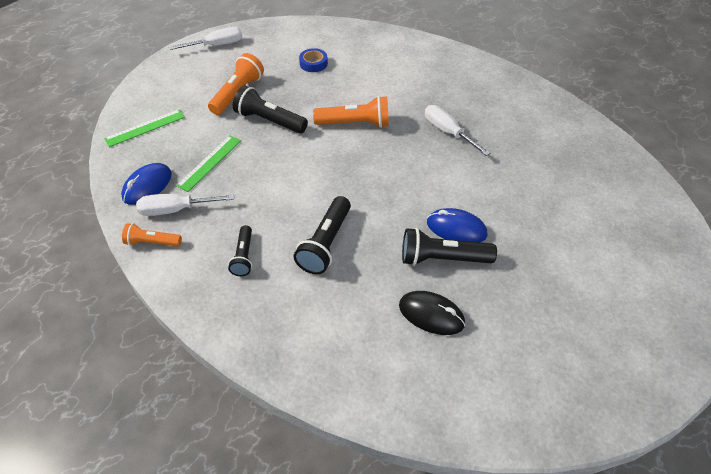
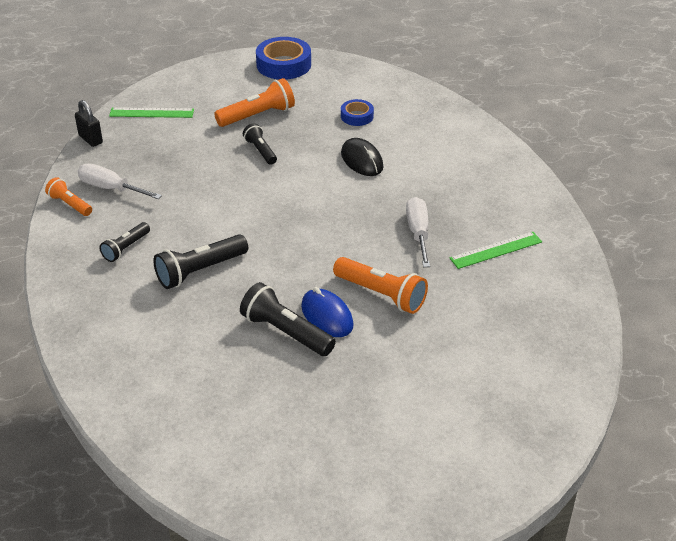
camera: 35 degrees right, 10 degrees down
(112, 174) = (90, 139): none -> black padlock
(147, 186) = (108, 160): blue mouse -> none
(210, 163) = (174, 164): green ruler -> green ruler (496, 250)
(216, 45) = (283, 65): white screwdriver -> blue tape
(270, 121) = (260, 151): black flashlight -> black flashlight, size x0.61
(355, 123) = (335, 186): orange flashlight -> orange flashlight (381, 294)
(431, 314) = (226, 367): black mouse -> black mouse (362, 160)

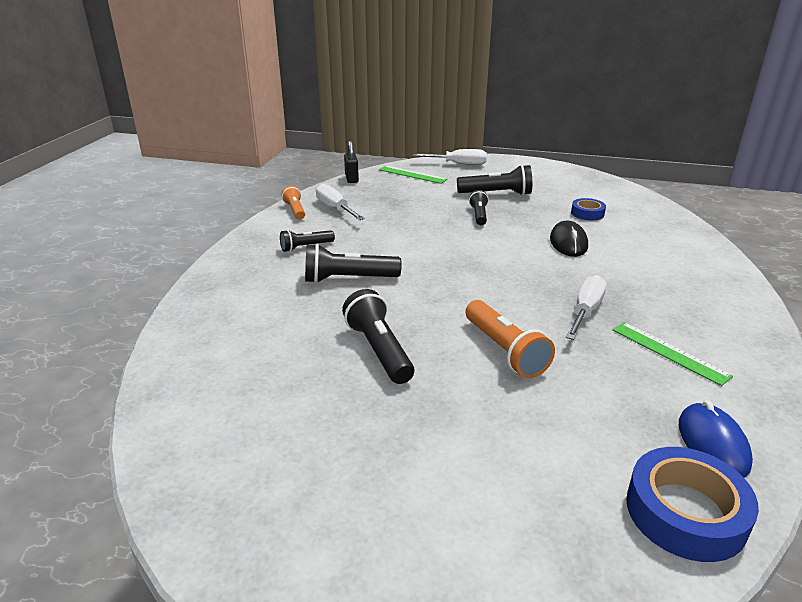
camera: 30 degrees right, 10 degrees down
(189, 82) = (458, 164): none -> white screwdriver
(257, 115) = (496, 194): orange flashlight -> black flashlight
(283, 65) = (546, 170): blue tape -> blue tape (685, 512)
(327, 316) = (432, 350): blue mouse -> blue mouse (712, 444)
(496, 250) = (669, 352): green ruler -> green ruler turned 45 degrees clockwise

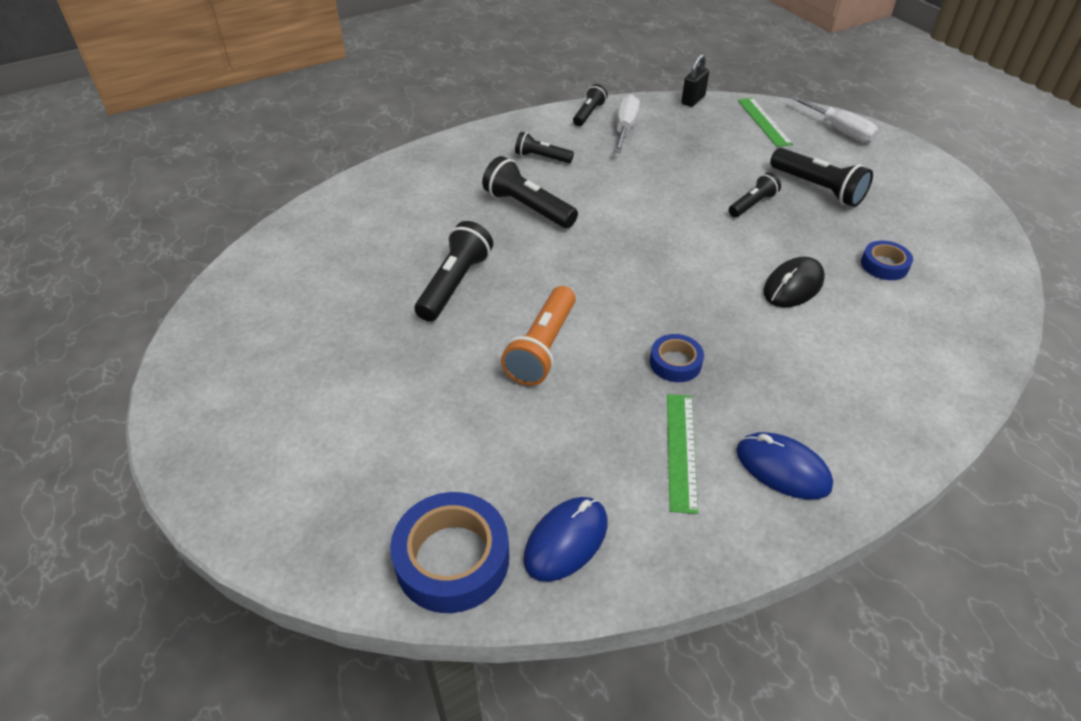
camera: 45 degrees right, 15 degrees up
(295, 210) = (589, 114): orange flashlight -> black flashlight
(585, 311) = (675, 363): white screwdriver -> blue tape
(720, 328) = (782, 468): none -> blue mouse

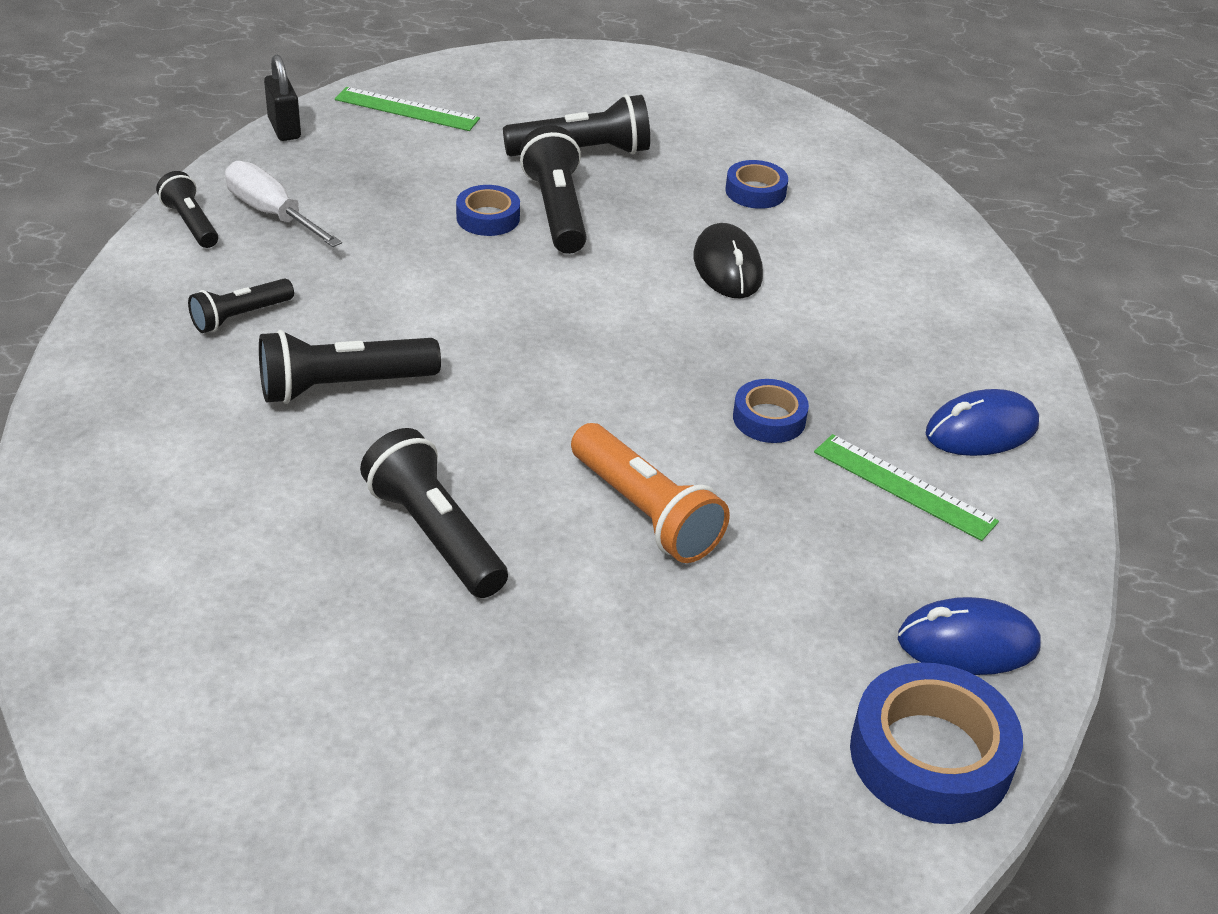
camera: 60 degrees left, 5 degrees down
(566, 541) = (967, 643): blue mouse -> blue mouse turned 75 degrees counterclockwise
(713, 186) = (488, 218): none -> blue tape
(752, 204) = (556, 211): black flashlight -> black flashlight, size x1.63
(839, 130) = (495, 74): white screwdriver -> none

